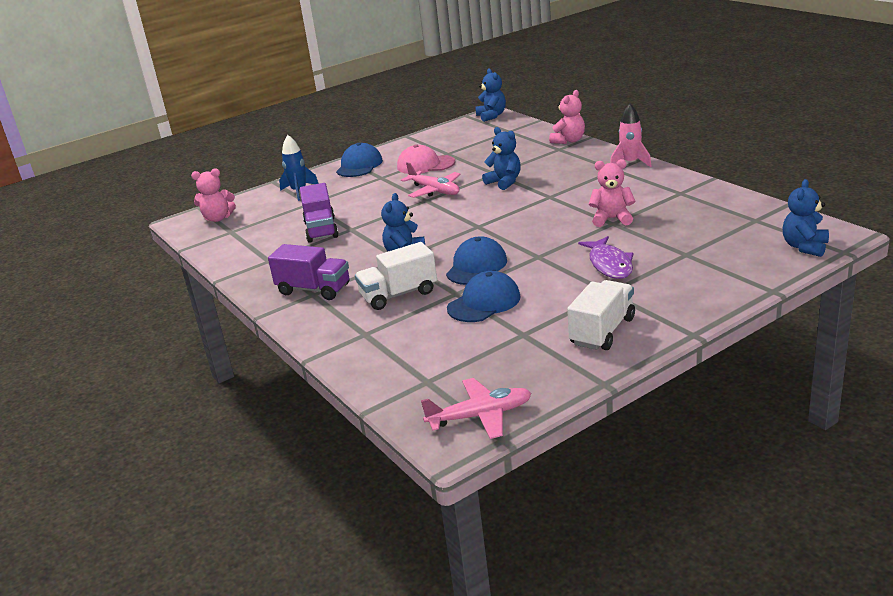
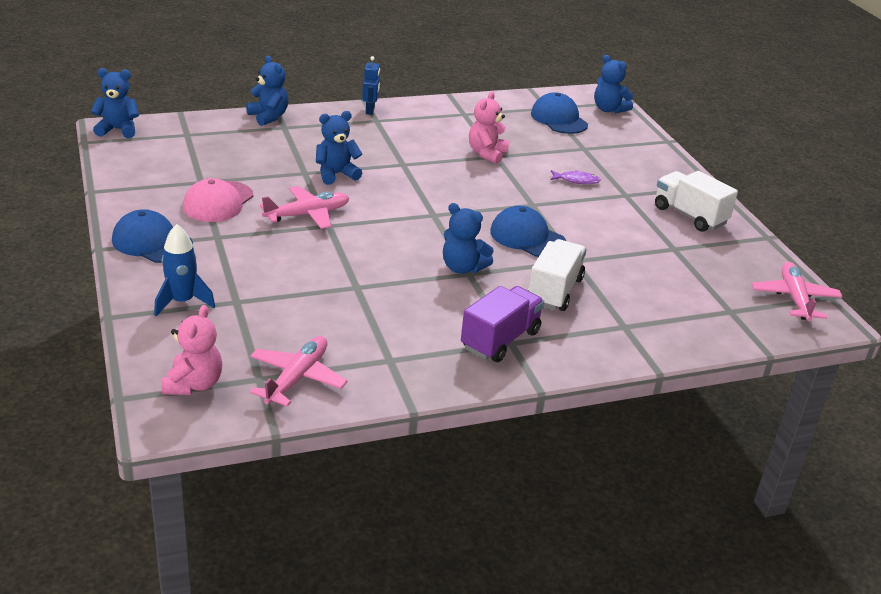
camera: 80 degrees left, 5 degrees up
(235, 241) = (297, 378): none -> pink plane
(321, 229) = (335, 307): purple truck -> none
(399, 295) = (554, 291): white truck -> white truck turned 150 degrees counterclockwise
(484, 302) = (604, 251): blue cap -> blue cap (559, 119)
(569, 141) = (268, 117): pink teddy bear -> blue teddy bear
(609, 264) = (576, 180): purple fish -> purple fish, size x0.60
(630, 163) = (370, 110): pink rocket -> blue robot

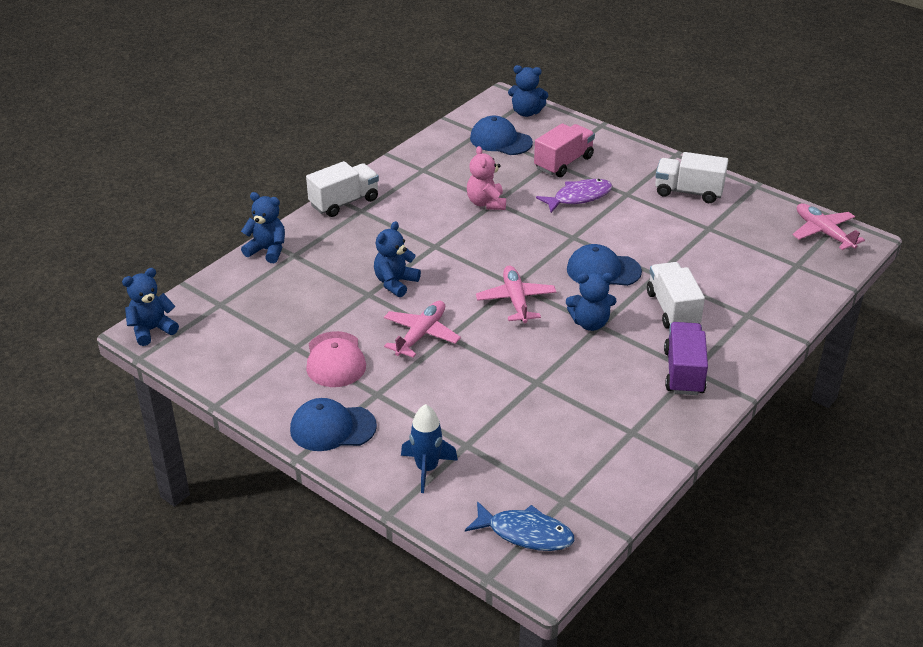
camera: 30 degrees left, 5 degrees up
(194, 384) = (525, 533): pink teddy bear -> blue fish
(297, 378) = (589, 485): pink plane -> pink plane (516, 300)
(370, 110) = (344, 202): blue robot -> white truck
(576, 180) = (579, 197): purple fish -> purple fish, size x1.67
(595, 153) = (563, 163): none -> pink truck

